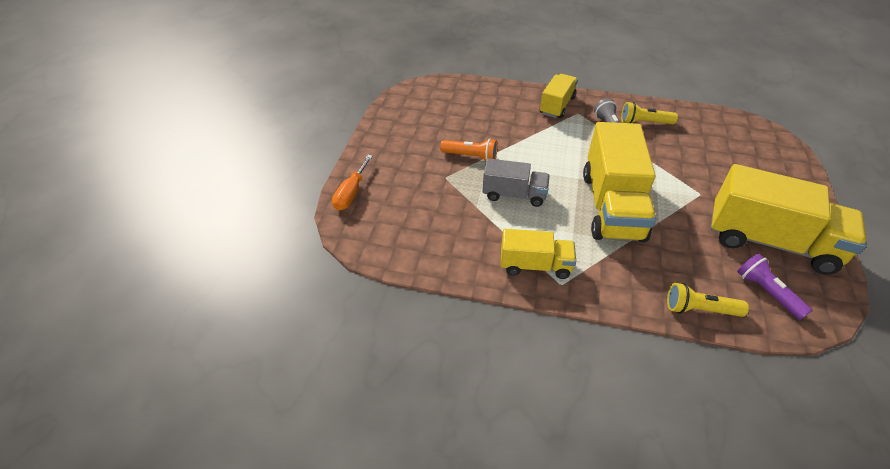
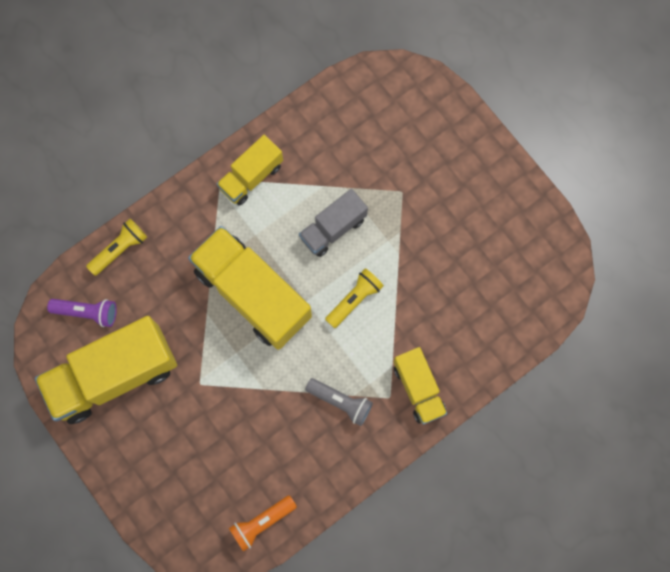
camera: 130 degrees right, 30 degrees up
(351, 193) = (444, 103): orange screwdriver -> none
(471, 156) = (411, 235): orange flashlight -> orange flashlight (262, 522)
(644, 123) = (320, 446): yellow flashlight -> yellow flashlight (354, 299)

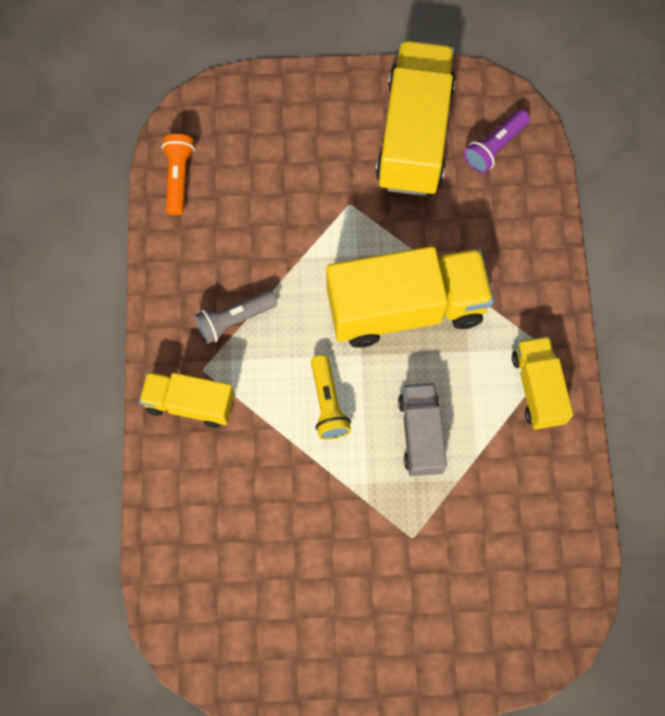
camera: 125 degrees right, 5 degrees down
(120, 249) = (542, 213): yellow flashlight -> none

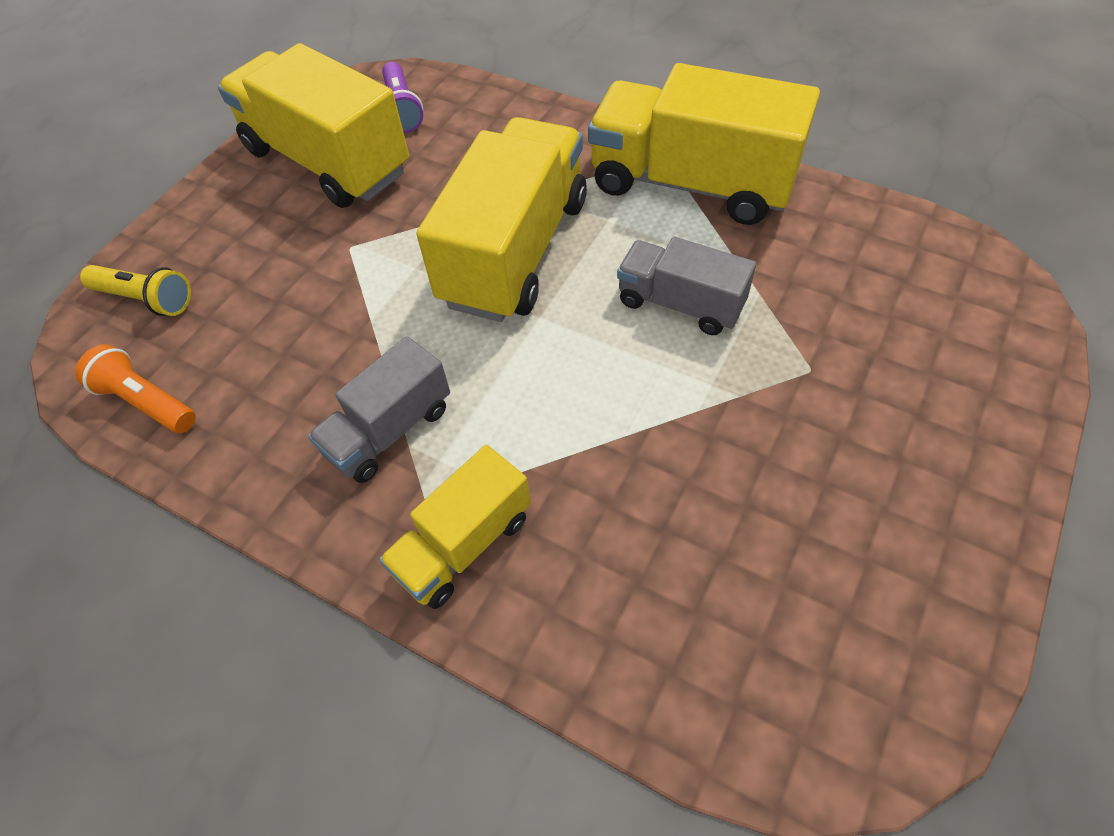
camera: 55 degrees left, 15 degrees down
(234, 320) = (389, 430): grey flashlight -> grey truck
(328, 403) = (578, 378): yellow flashlight -> yellow flashlight (146, 299)
(537, 388) = (691, 184): yellow truck -> yellow truck, size x1.80

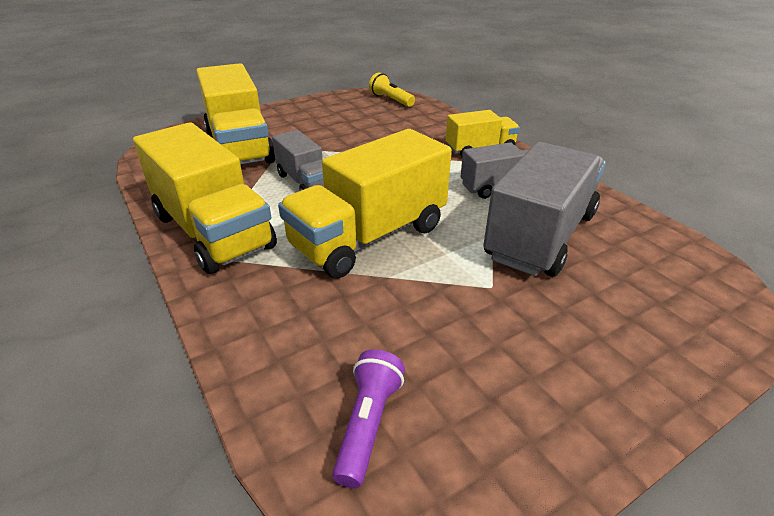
camera: 155 degrees left, 20 degrees down
(146, 299) = (684, 311): yellow flashlight -> yellow flashlight (391, 100)
(146, 402) = (660, 243): orange flashlight -> none
(307, 344) = (540, 236): none -> grey truck
(327, 161) = (487, 386): yellow truck -> yellow truck (239, 147)

